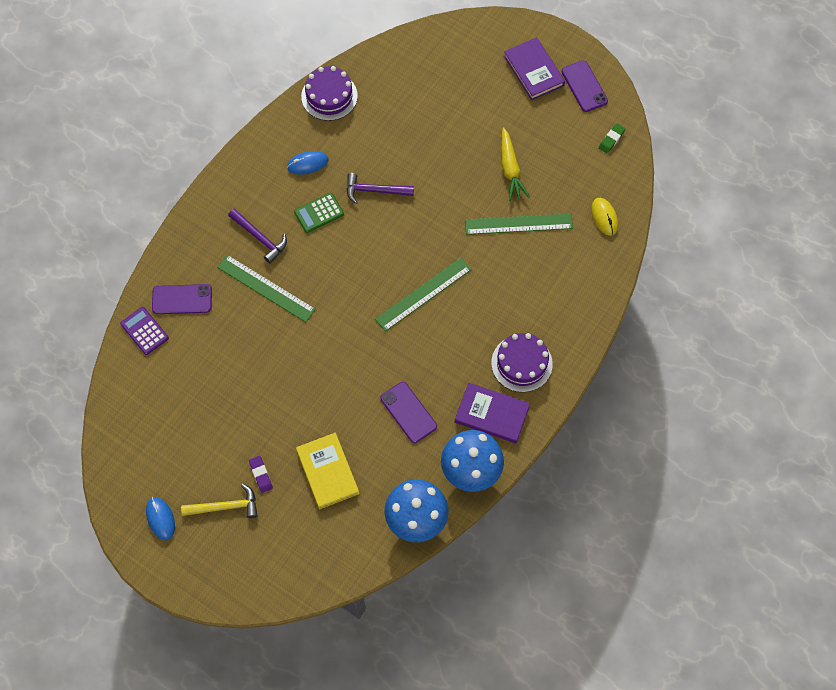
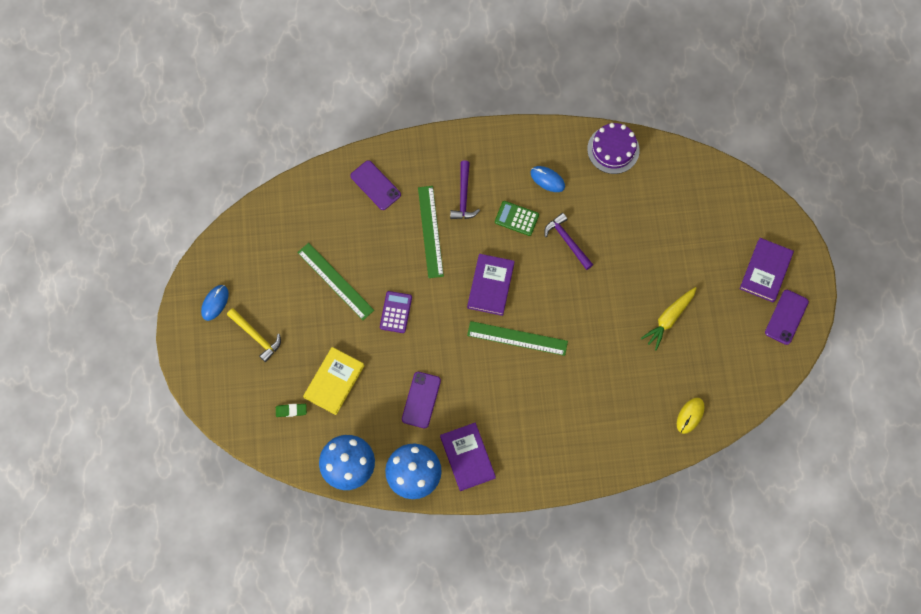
camera: 50 degrees right, 5 degrees up
(144, 331) = (333, 181): purple calculator -> purple calculator (396, 312)
(261, 475) = (296, 340): purple eraser -> none
(358, 279) = (490, 285): none -> purple book
(518, 224) = (630, 360): green ruler -> green ruler (335, 281)
(521, 363) = (523, 447): purple cake -> none
(611, 139) = (759, 371): green eraser -> green eraser (291, 411)

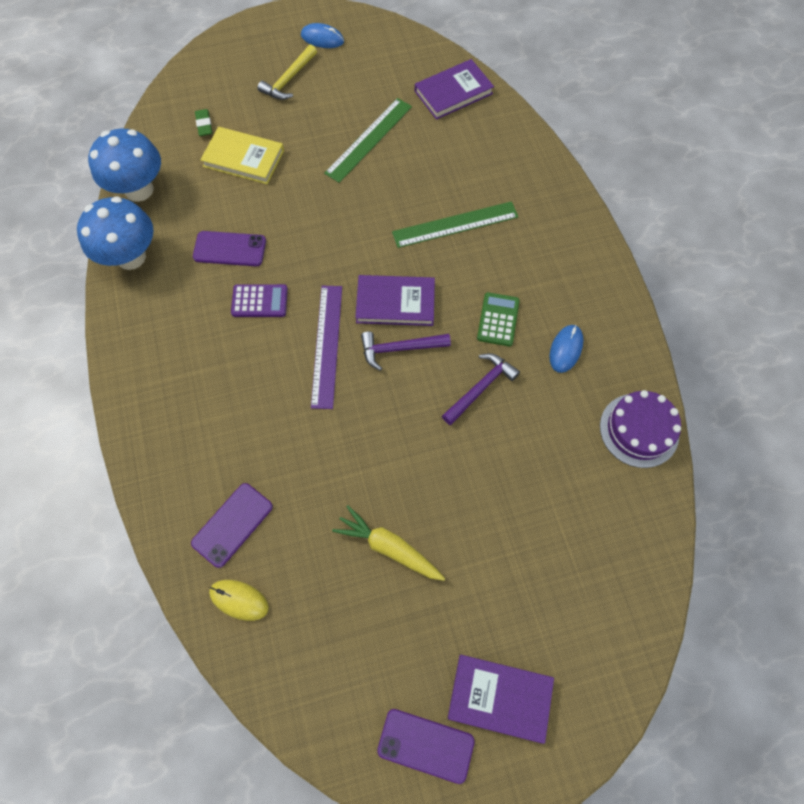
camera: 80 degrees right, 5 degrees down
(375, 185) = (502, 158): purple phone -> purple phone (232, 525)
(396, 312) = (340, 205): purple calculator -> purple calculator (259, 301)
(464, 196) = (513, 253): purple hammer -> purple hammer (400, 349)
(467, 457) = (158, 311): purple book -> purple book (453, 92)
(517, 338) = (327, 345): green ruler -> purple ruler

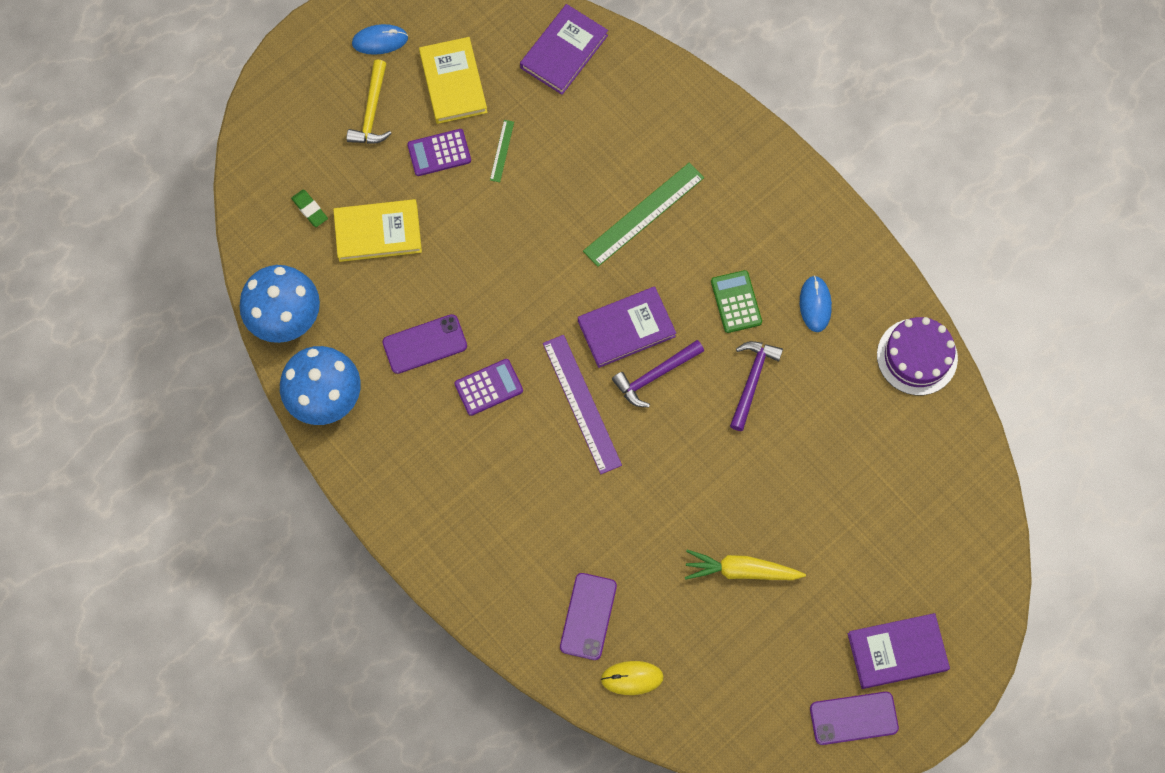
camera: 25 degrees left, 5 degrees up
(321, 123) = (439, 153): none -> purple calculator
(359, 83) = (453, 82): none -> yellow book
(369, 139) = (502, 151): green ruler -> green ruler, size x0.47

